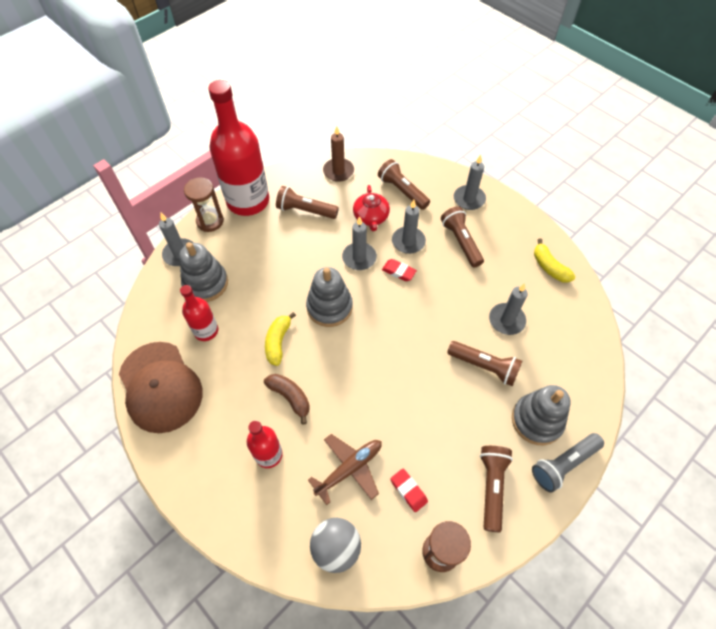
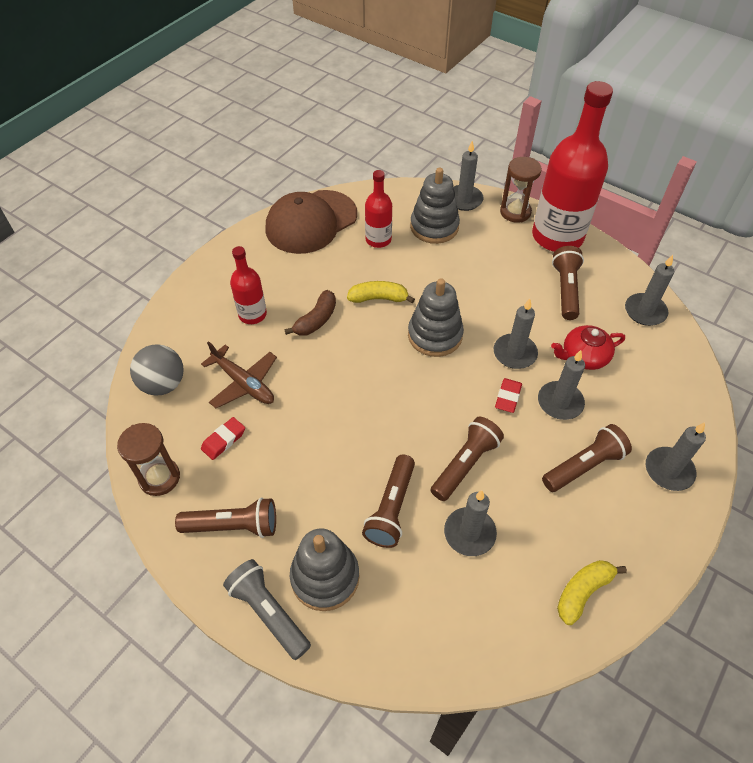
camera: 80 degrees right, 5 degrees down
(338, 171) = (645, 311): brown candle -> grey candle
(402, 191) = (645, 386): brown flashlight -> brown flashlight (465, 464)

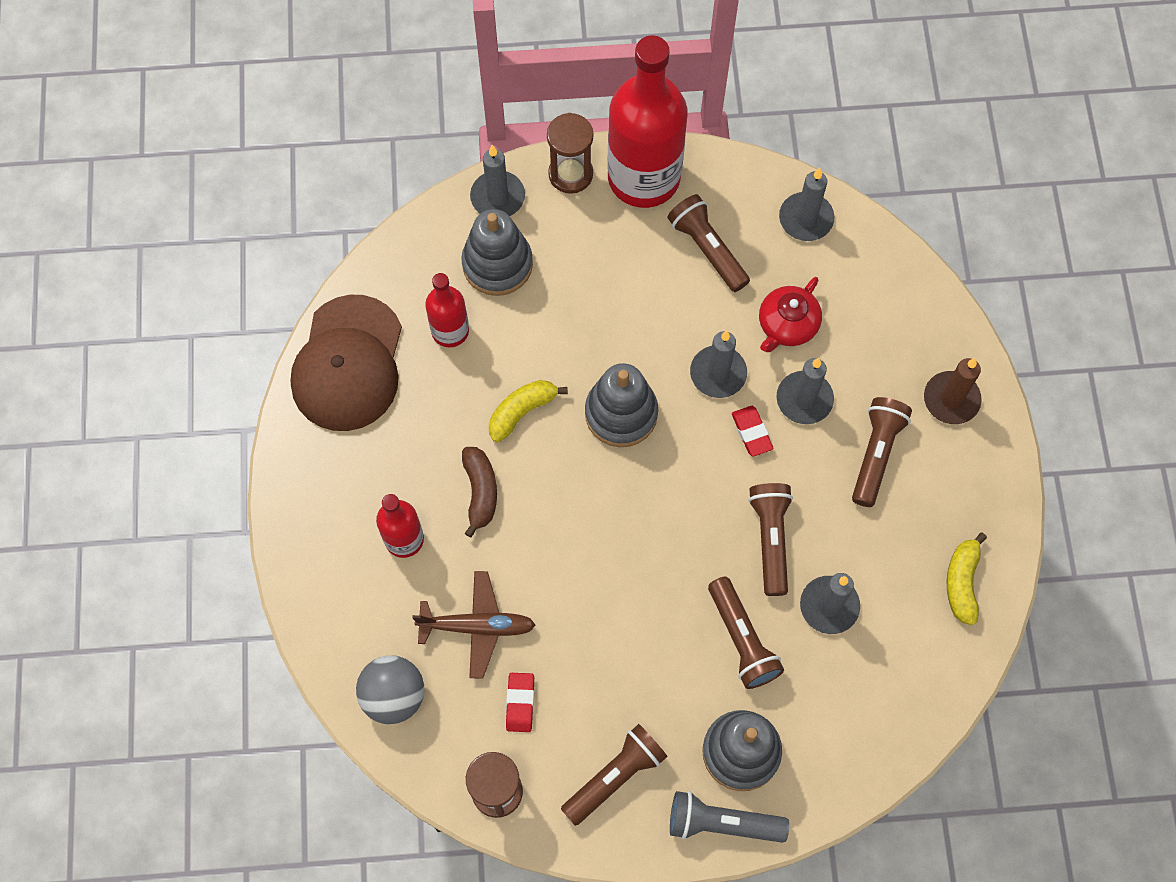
camera: 40 degrees left, 15 degrees up
(669, 470) = (951, 399): grey candle -> brown candle

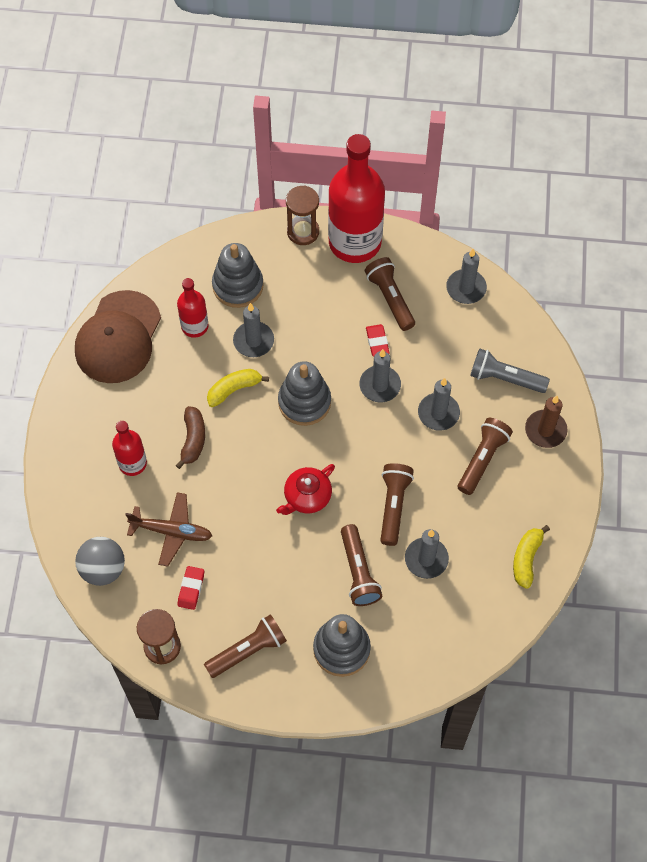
camera: 10 degrees right, 5 degrees down
(497, 197) = (247, 239): grey candle -> grey candle (253, 341)
(721, 823) = (317, 695): grey flashlight -> grey flashlight (505, 378)
(751, 432) = (395, 430): red eraser -> red eraser (377, 342)
(787, 325) = (437, 360): red teapot -> red teapot (307, 496)

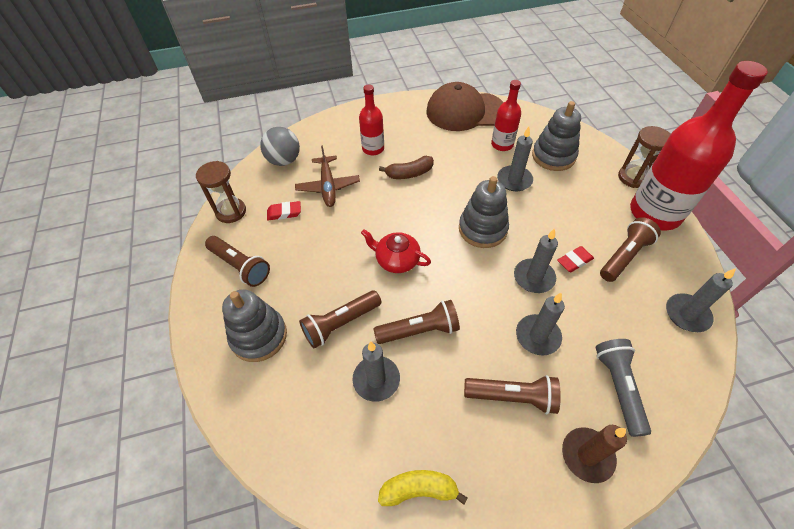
camera: 70 degrees right, 10 degrees down
(234, 389) = (465, 182): yellow banana -> none

